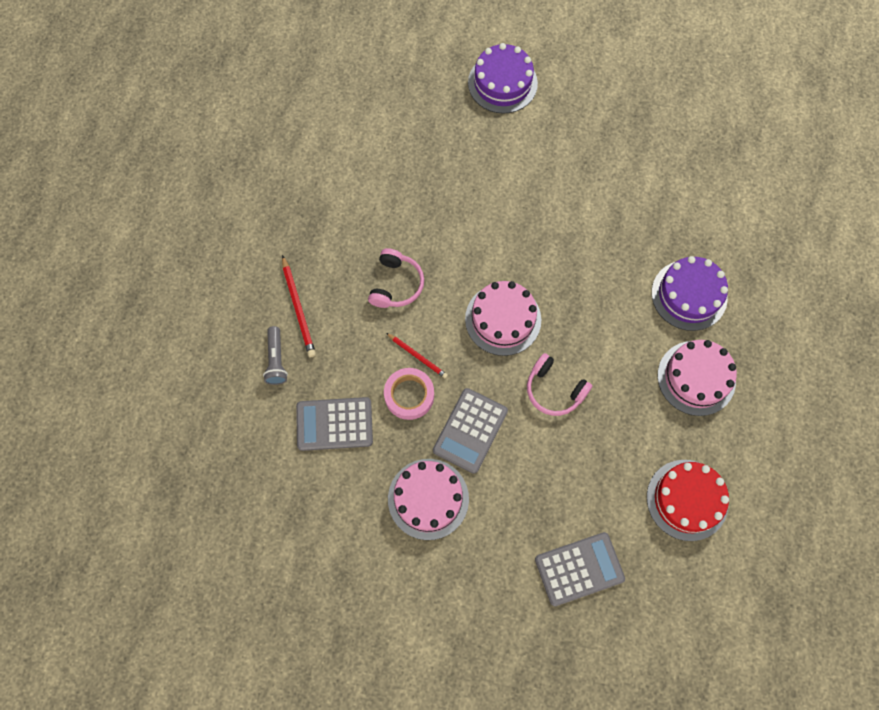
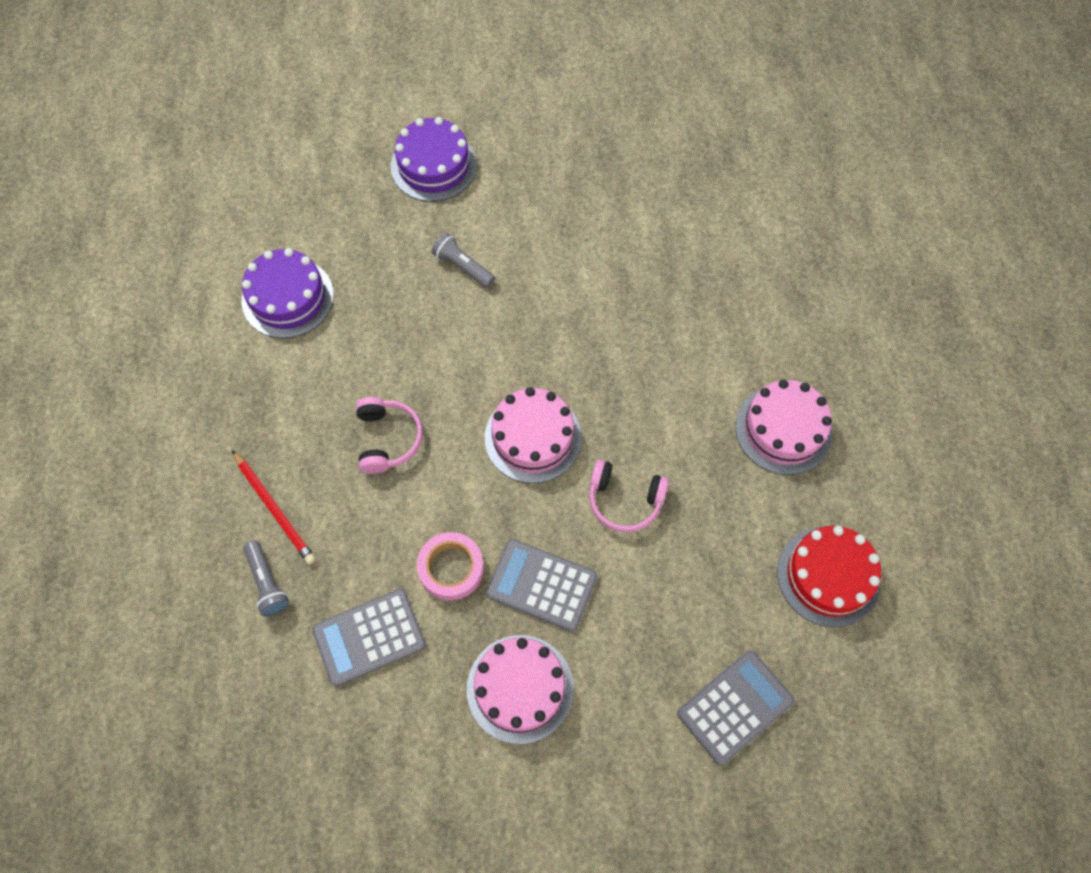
camera: 20 degrees left, 5 degrees down
(417, 356) = (445, 517): red pencil -> none
(470, 430) = (541, 585): grey calculator -> grey calculator turned 105 degrees clockwise
(497, 170) = (463, 266): none -> grey flashlight
(689, 295) = (738, 337): purple cake -> purple cake (287, 298)

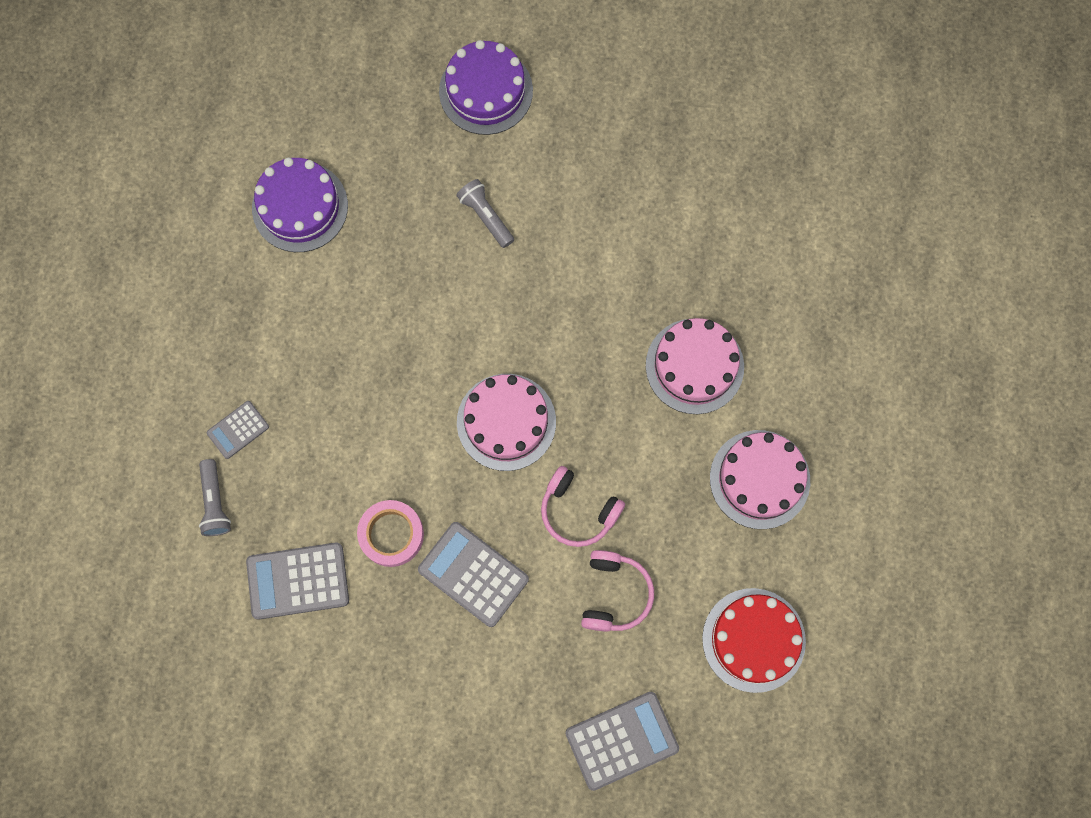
camera: 15 degrees right, 10 degrees up
(275, 509) = (238, 430): red pencil -> grey calculator
(387, 439) = (363, 386): pink headphones -> pink headphones (614, 594)
(520, 688) = (425, 668): pink cake -> pink cake (694, 366)

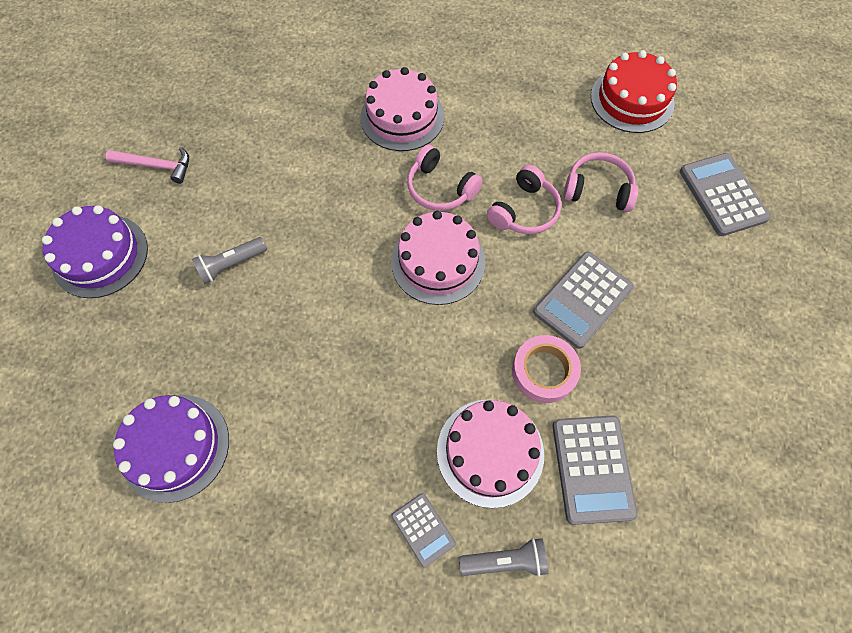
camera: 85 degrees left, 10 degrees down
(598, 117) = (156, 166): none -> pink hammer
(599, 417) = (440, 188): none -> pink headphones
(759, 479) = (501, 83): pink cake -> pink cake (490, 452)

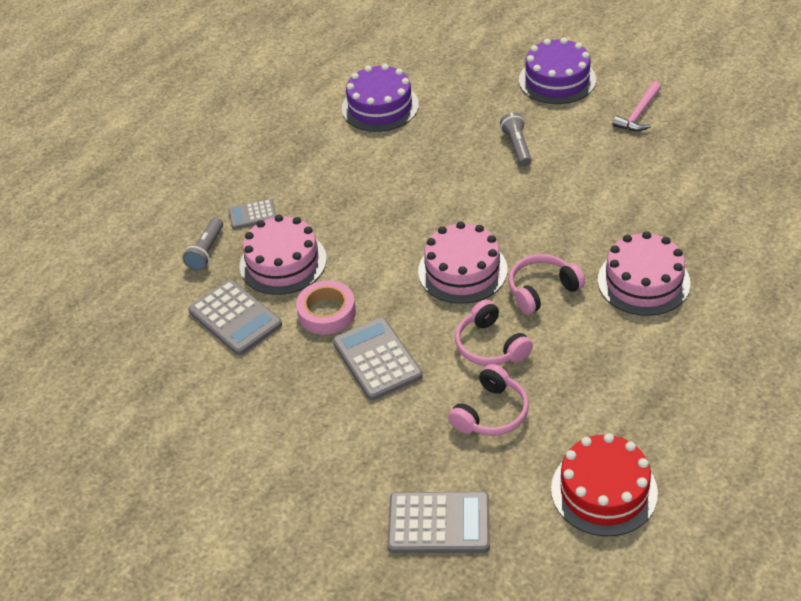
camera: 115 degrees right, 20 degrees down
(592, 469) = (235, 318): grey calculator -> grey calculator turned 150 degrees counterclockwise

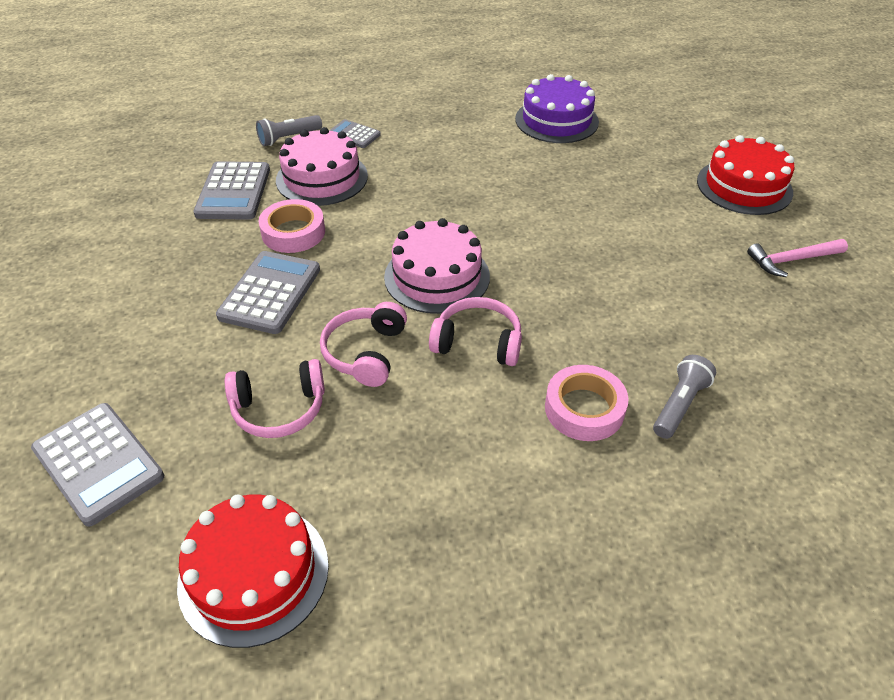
camera: 40 degrees right, 0 degrees up
(517, 147) = (629, 215): grey flashlight -> grey flashlight (679, 405)
(557, 80) = (744, 186): purple cake -> red cake
(643, 281) = (584, 409): pink cake -> pink tape

